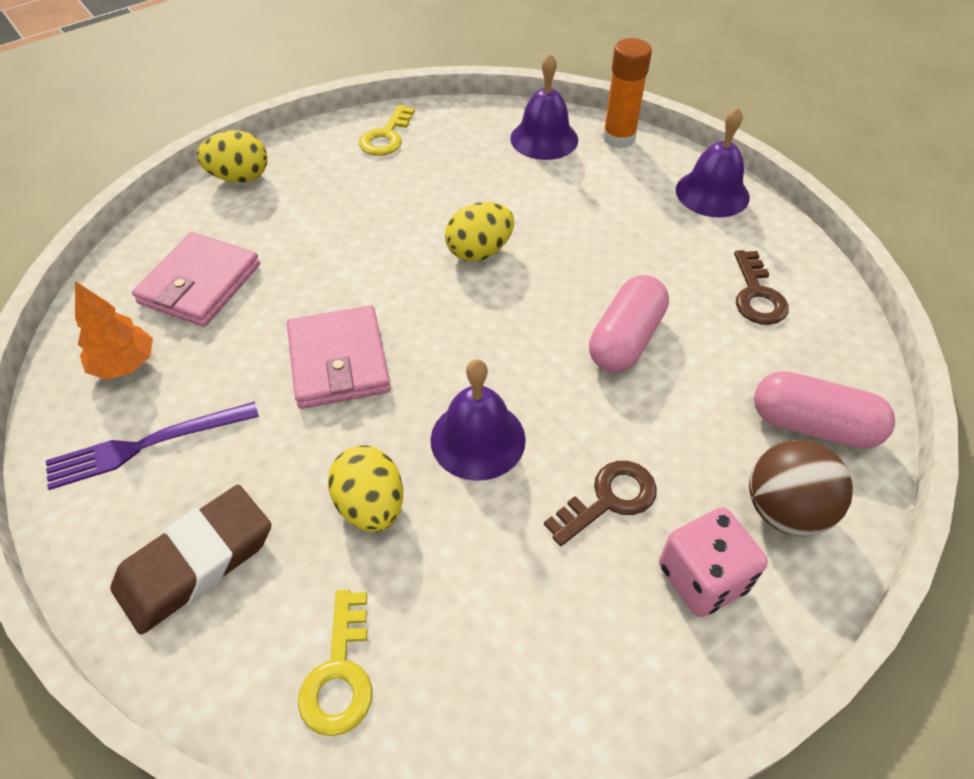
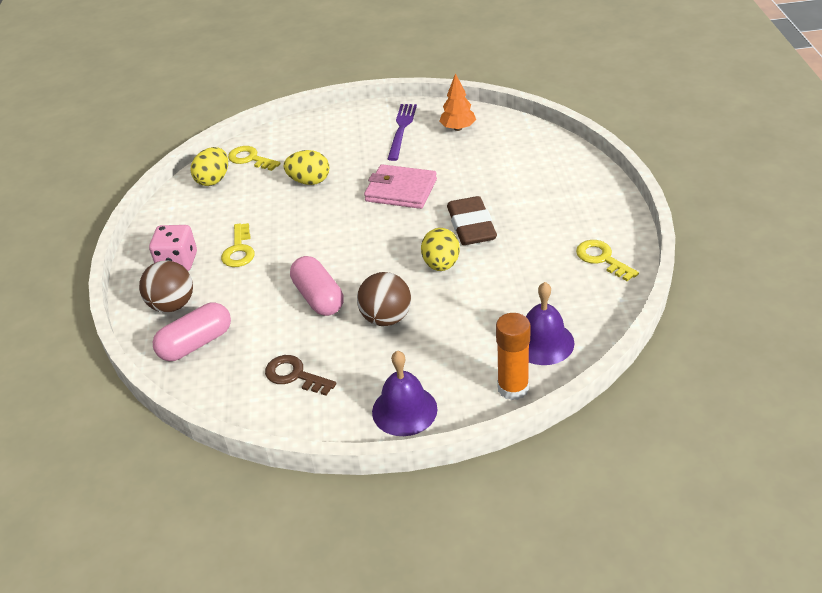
camera: 125 degrees right, 10 degrees down
(196, 562) = (329, 135): brown eraser -> brown eraser (471, 226)
(200, 284) = (500, 156): pink wallet -> none
(240, 178) = (595, 184): yellow egg -> yellow egg (213, 180)
(478, 439) = (311, 221): purple bell -> none
(606, 260) = (386, 318): none -> brown ball
(609, 499) = (239, 250): brown key -> yellow key

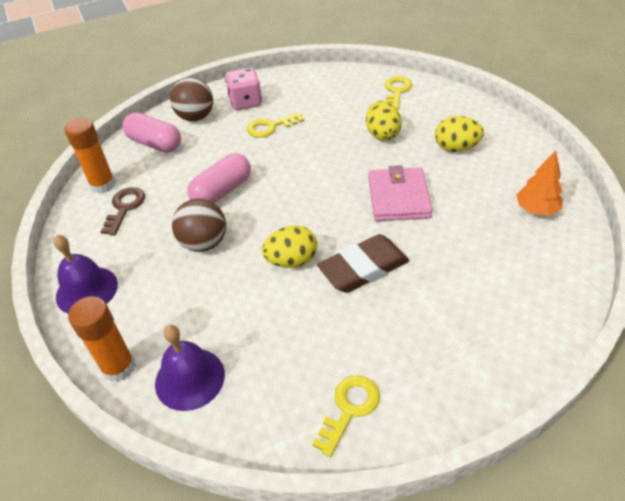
camera: 70 degrees right, 5 degrees up
(213, 180) = (357, 83): yellow egg -> yellow egg (456, 148)
(241, 393) = (103, 185): none -> orange glue stick
(401, 129) = (504, 168): purple fork -> none

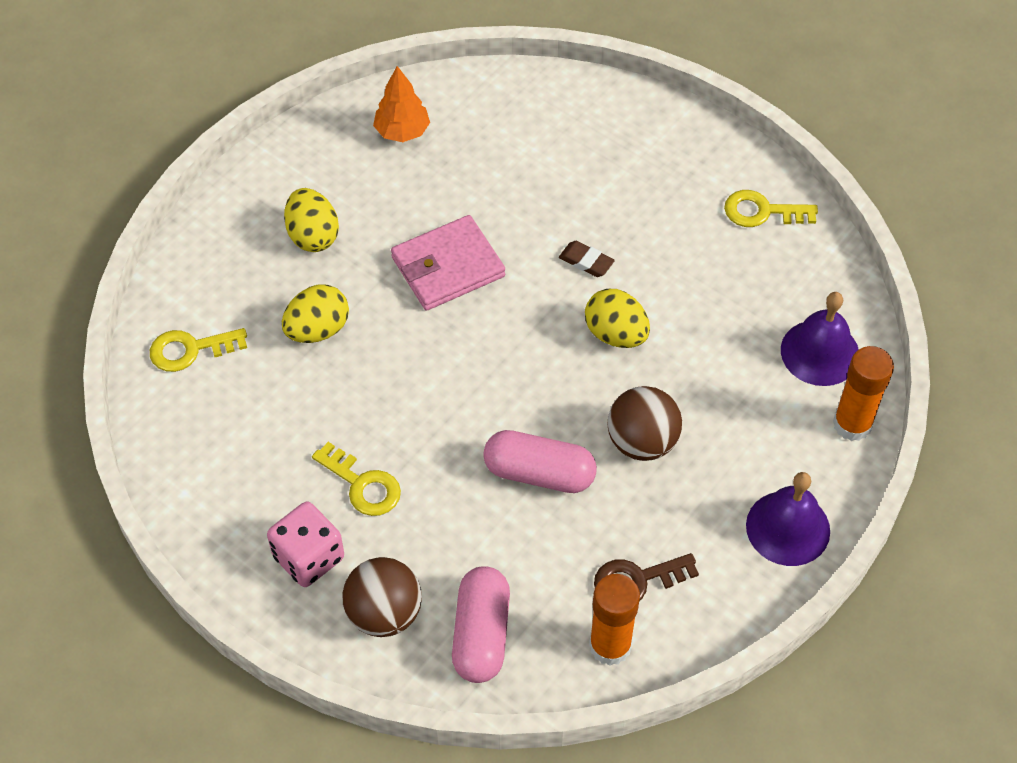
camera: 120 degrees left, 10 degrees up
(363, 268) = (586, 262): brown eraser -> brown eraser, size x0.48

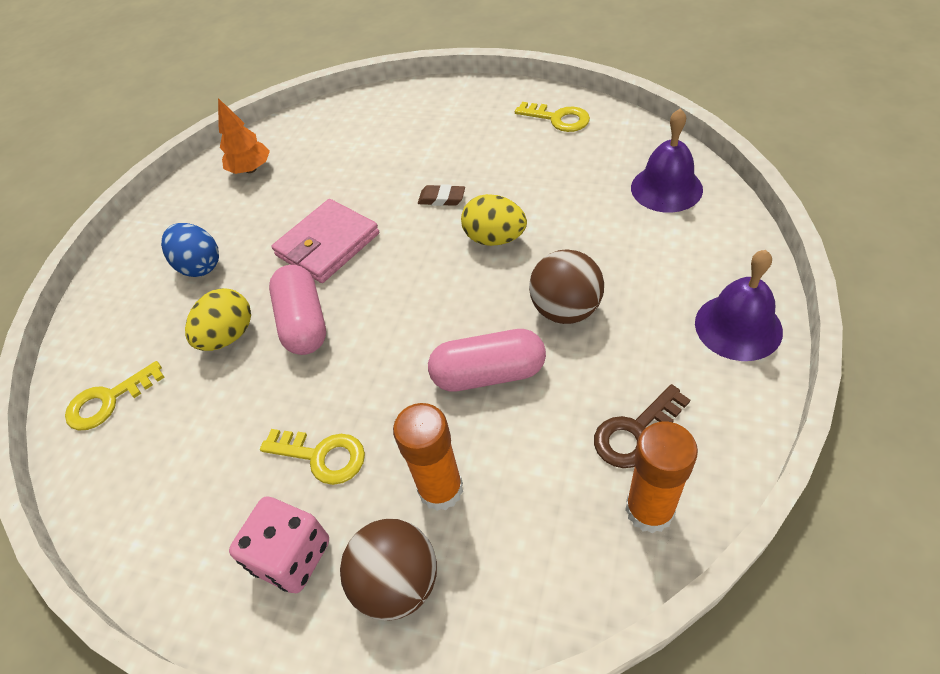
camera: 15 degrees left, 5 degrees down
(313, 236) = (200, 266): yellow egg -> blue egg
(481, 634) = (512, 558): pink capsule -> pink capsule (304, 322)
(762, 211) = (558, 119): yellow key -> yellow key turned 135 degrees counterclockwise
(852, 424) = (729, 226): orange glue stick -> orange glue stick (441, 489)

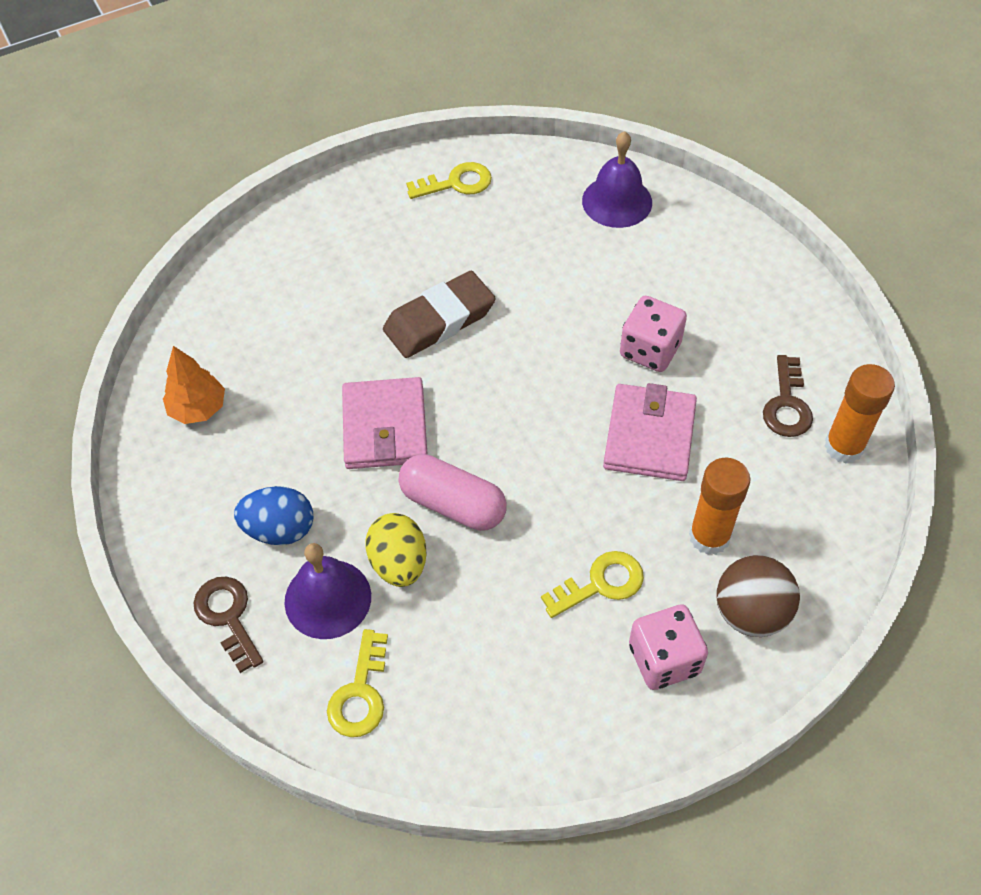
camera: 50 degrees left, 5 degrees up
(115, 296) = (228, 616): none -> brown key
(441, 198) = (439, 320): brown eraser -> brown eraser, size x2.07
(488, 373) = (649, 436): pink capsule -> pink wallet
(495, 238) = (529, 327): yellow egg -> none
(566, 310) = (650, 350): brown ball -> pink dice
(738, 326) = (775, 285): purple bell -> purple bell (328, 598)

